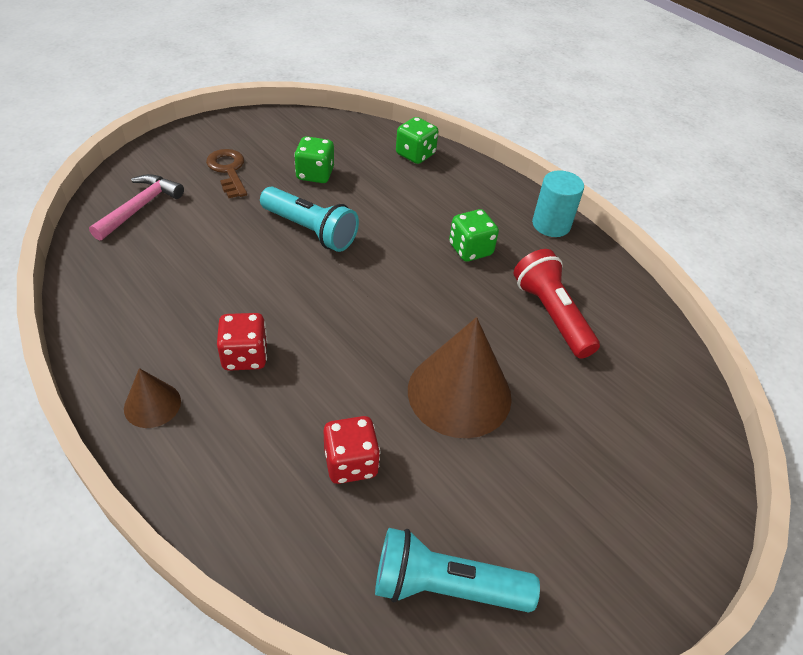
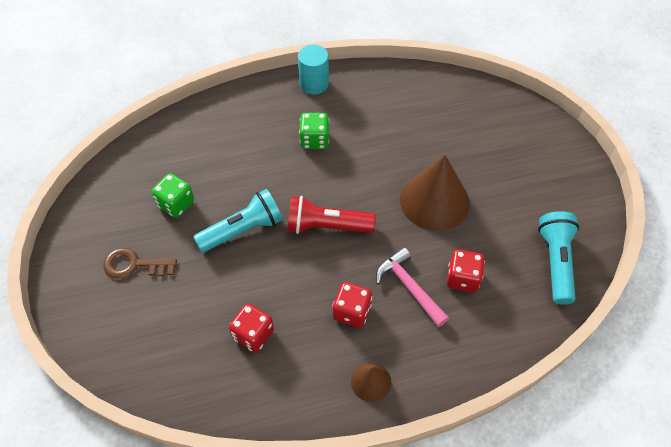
camera: 60 degrees left, 10 degrees up
(140, 207) = (146, 345): pink hammer -> pink hammer (409, 287)
(181, 279) = (253, 334): none -> red dice
(415, 154) = (191, 128): green dice -> none
(445, 586) = (555, 262): turquoise flashlight -> turquoise flashlight turned 150 degrees clockwise
(551, 315) = (394, 124): red flashlight -> red flashlight (326, 226)

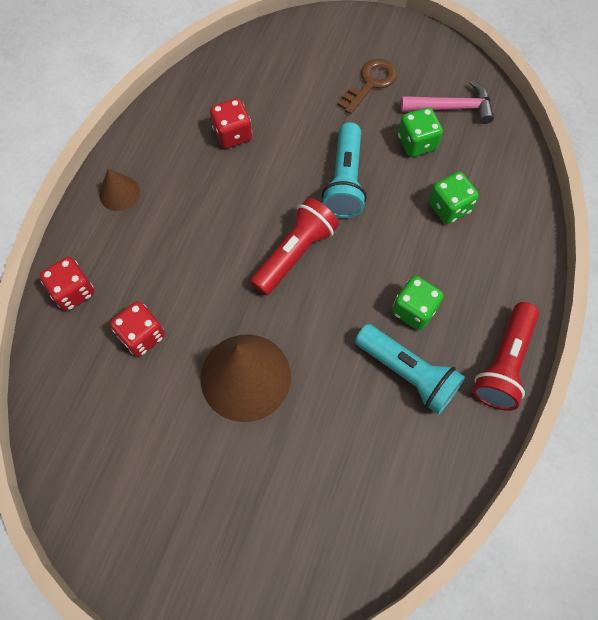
camera: 125 degrees right, 10 degrees up
(221, 158) = (449, 207): none -> green dice
(314, 83) = (504, 363): turquoise cylinder -> red flashlight
(352, 312) = (190, 218): red dice -> red dice (73, 291)
(409, 287) = (173, 281): pink hammer -> pink hammer (452, 107)
(555, 262) = (82, 442): turquoise flashlight -> turquoise flashlight (408, 373)

